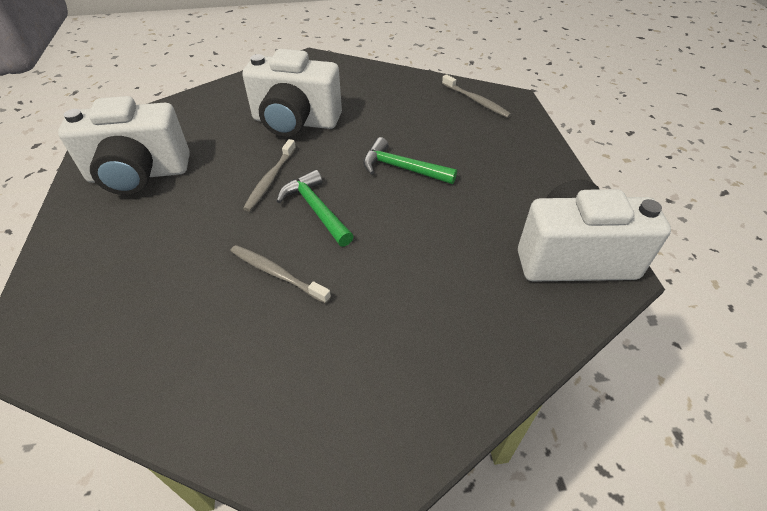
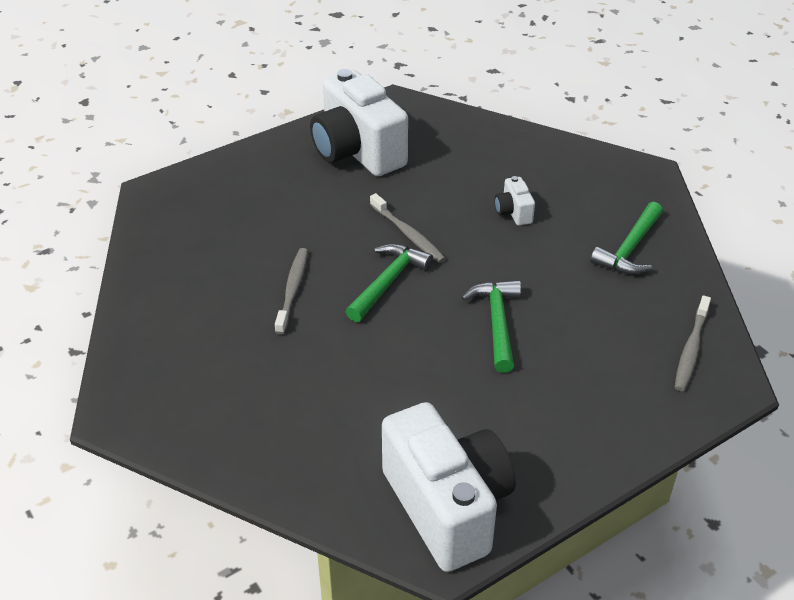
camera: 65 degrees right, 5 degrees down
(270, 180) = (408, 234): grey toothbrush -> grey toothbrush turned 120 degrees counterclockwise
(295, 122) = (513, 212): white camera -> white camera, size x0.42
(373, 90) = (630, 248): none -> green hammer

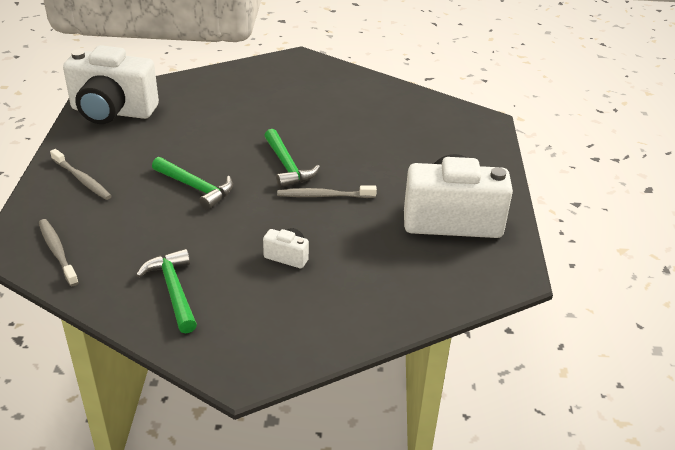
camera: 125 degrees right, 5 degrees down
(293, 289) = (325, 132): grey toothbrush -> grey toothbrush (82, 180)

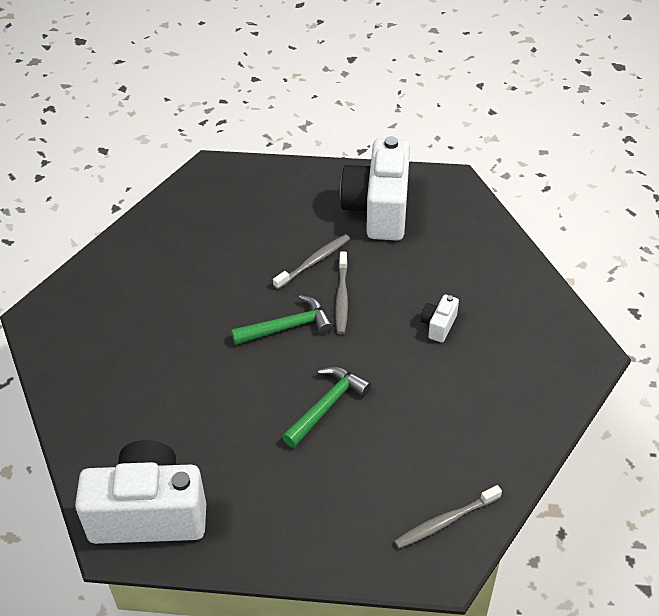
camera: 85 degrees left, 10 degrees up
(82, 180) = (309, 521): grey toothbrush -> grey toothbrush (314, 261)
(112, 112) = (149, 513): white camera -> white camera turned 105 degrees counterclockwise
(173, 291) = (496, 410): green hammer -> none

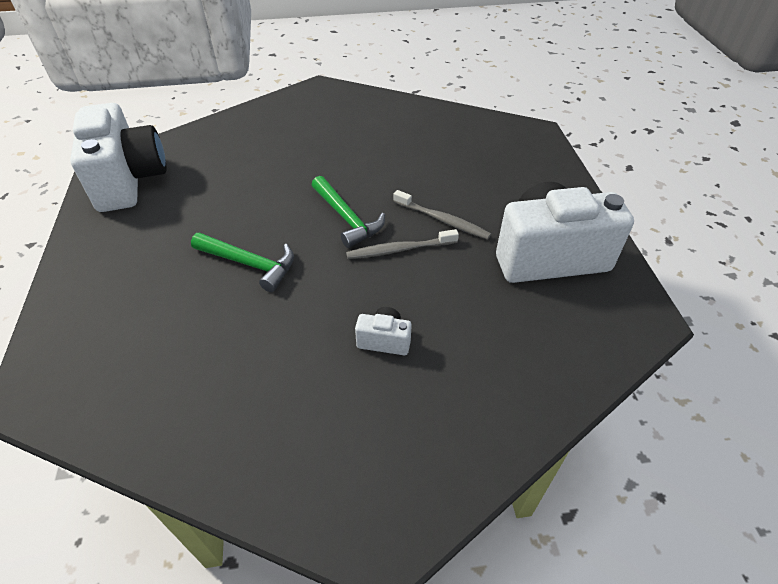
camera: 75 degrees right, 0 degrees up
(445, 521) = (94, 389): grey toothbrush -> none

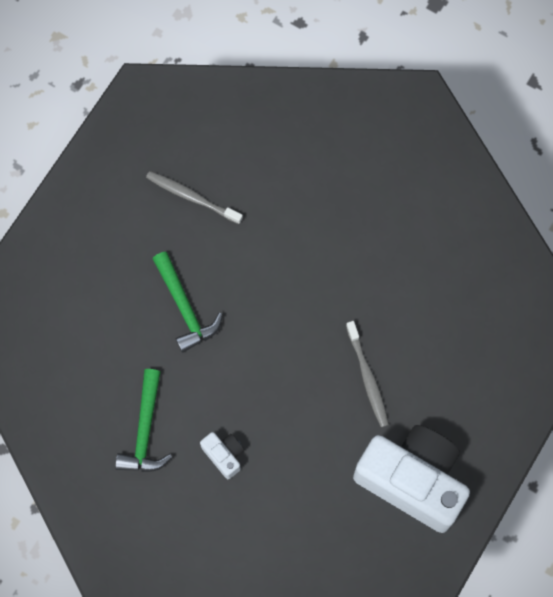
camera: 40 degrees right, 25 degrees up
(129, 180) = (153, 126): white camera -> none
(347, 218) = (294, 314): green hammer -> green hammer (145, 430)
(399, 249) = (305, 382): grey toothbrush -> grey toothbrush (192, 197)

